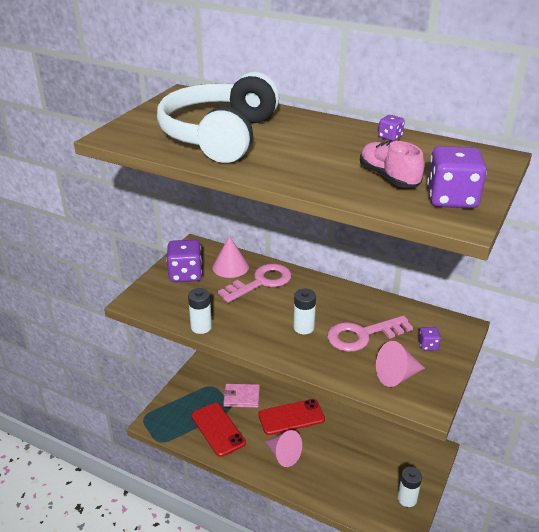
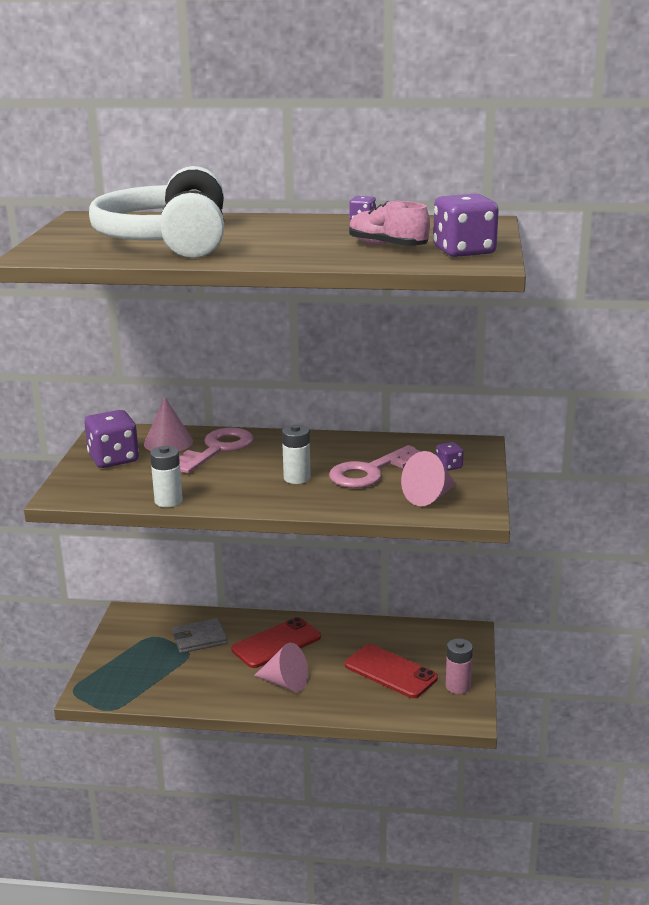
camera: 20 degrees left, 10 degrees down
(218, 429) = (185, 678): red phone -> red phone (390, 671)
(241, 397) = (199, 638): pink wallet -> grey wallet
(407, 499) = (458, 686): white battery -> pink battery

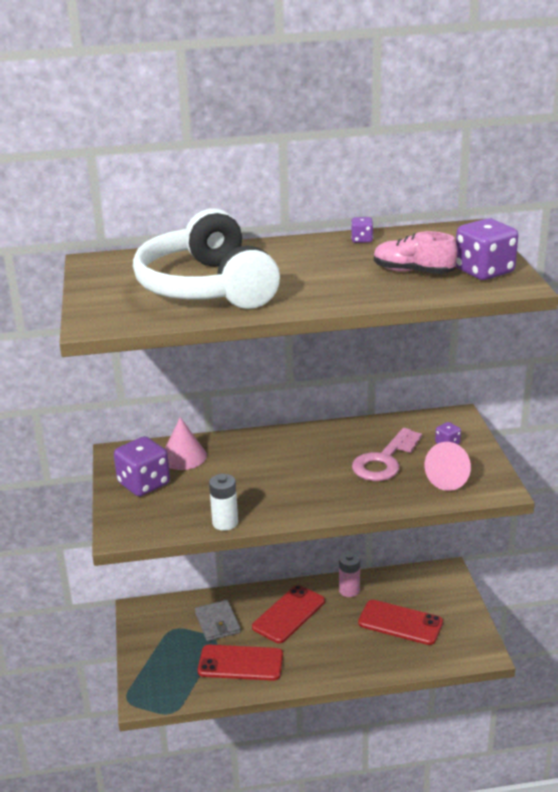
camera: 15 degrees left, 5 degrees up
(199, 638) = (217, 623): grey wallet -> grey wallet turned 75 degrees counterclockwise
(202, 679) = (240, 663): none -> red phone
(217, 449) = (234, 457): pink key -> none
(285, 683) = (316, 652): pink cone -> none
(297, 478) = (325, 478): white battery -> none
(458, 686) = (462, 626): pink battery -> pink battery (349, 590)

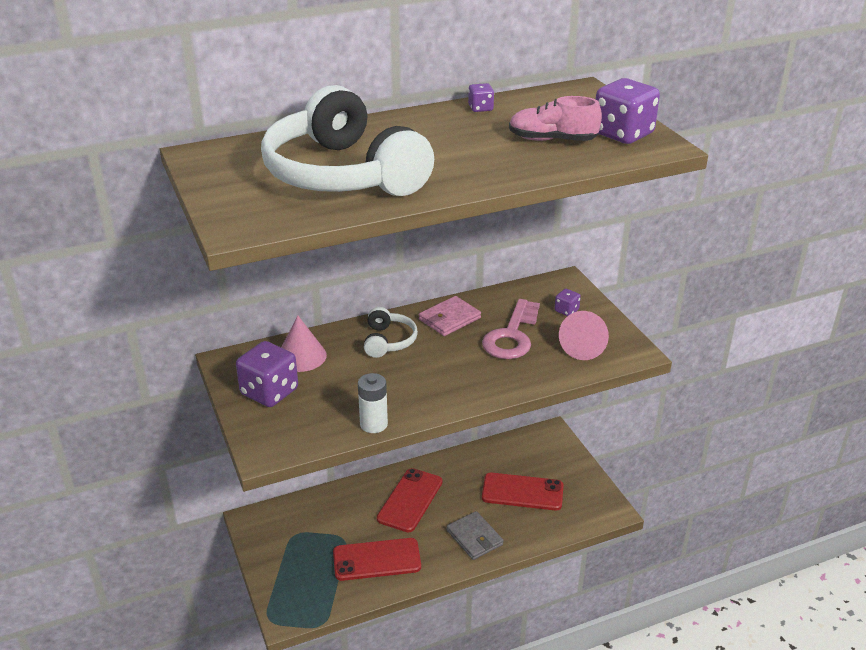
camera: 15 degrees left, 5 degrees up
(217, 623) = (339, 520): grey wallet -> grey wallet (474, 537)
(266, 452) = (388, 341): none -> white headphones
(331, 439) = (449, 319): none -> pink wallet
(349, 590) = (462, 466): pink battery -> none

